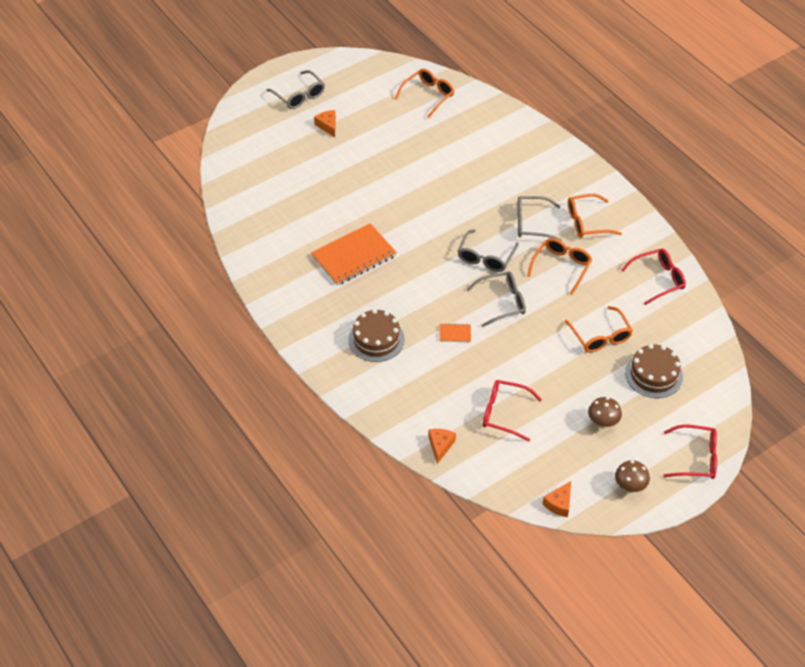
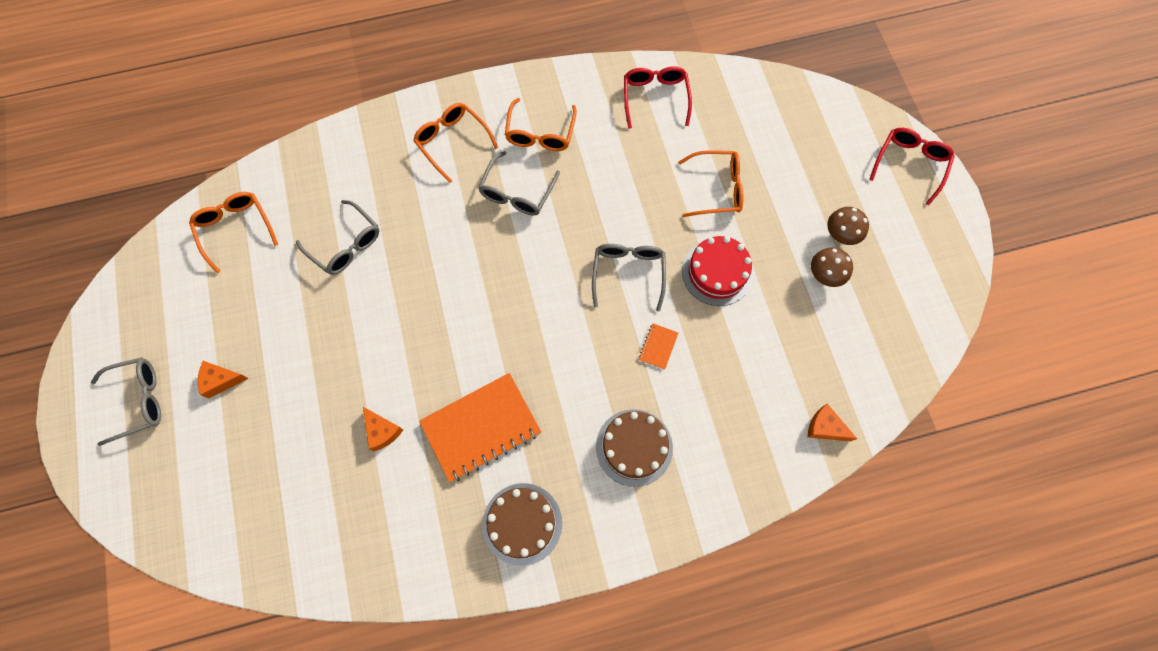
camera: 70 degrees left, 20 degrees up
(354, 256) = (481, 427): orange notebook -> orange notebook turned 75 degrees clockwise
(485, 257) = (549, 265): grey glasses -> grey glasses (345, 245)
(504, 413) = (796, 335): red glasses -> none
(530, 353) = (717, 272): none -> red cake
(559, 503) = (938, 325): orange cheese -> orange cheese (382, 431)
(561, 267) = (598, 187): orange glasses -> orange glasses (452, 142)
(629, 487) = (932, 244): brown mushroom -> brown mushroom (824, 276)
(653, 374) = (788, 158): brown cake -> brown cake (522, 523)

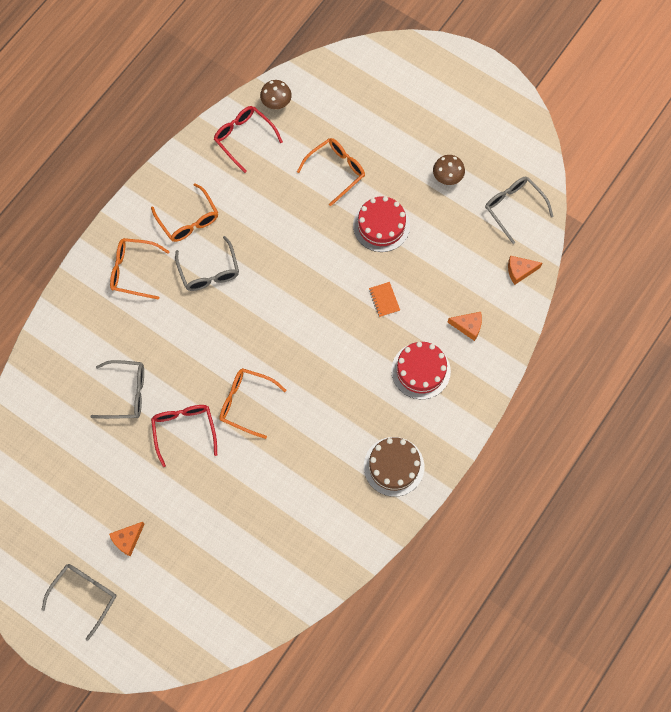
camera: 40 degrees left, 0 degrees up
(235, 229) = (39, 442): orange glasses -> orange glasses (246, 403)
(382, 431) = (261, 484): orange cheese -> orange cheese (468, 326)
(481, 427) = (320, 433): orange notebook -> none
(628, 273) = (327, 269): grey glasses -> grey glasses (513, 208)
(634, 447) = (421, 370): brown cake -> red cake
(839, 236) = (436, 145): brown mushroom -> brown mushroom (276, 104)
(910, 164) = (442, 64): red glasses -> red glasses (184, 430)

